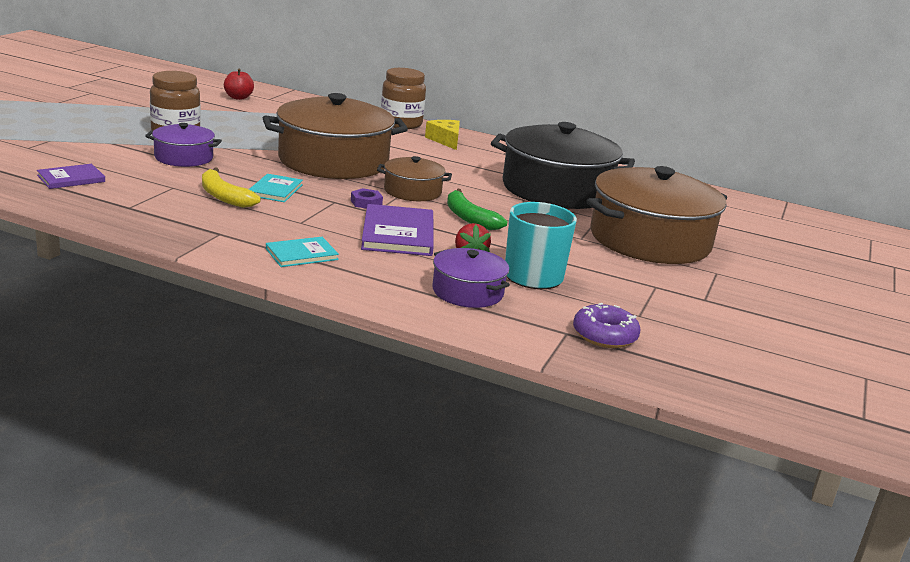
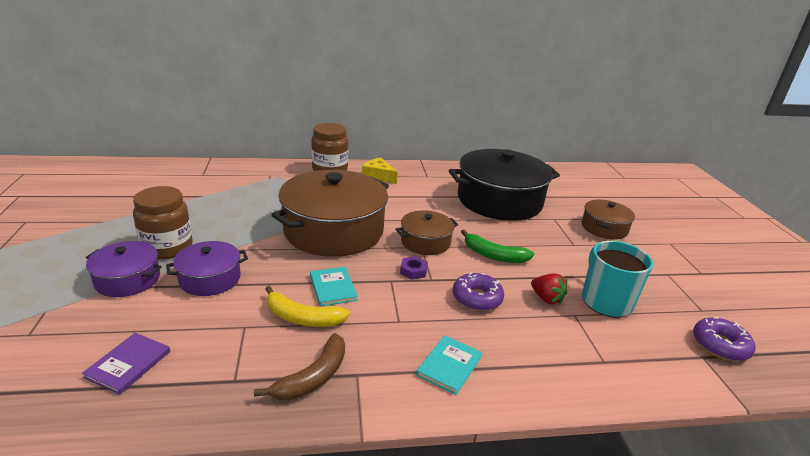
camera: 30 degrees left, 5 degrees up
(185, 224) = (313, 377): none -> brown banana
(238, 97) = (176, 181): red apple -> none
(398, 234) = (477, 298): purple book -> purple donut
(468, 292) = (600, 345): purple pot -> purple pot (128, 279)
(650, 240) = (604, 228): brown pot -> brown pot, size x0.50

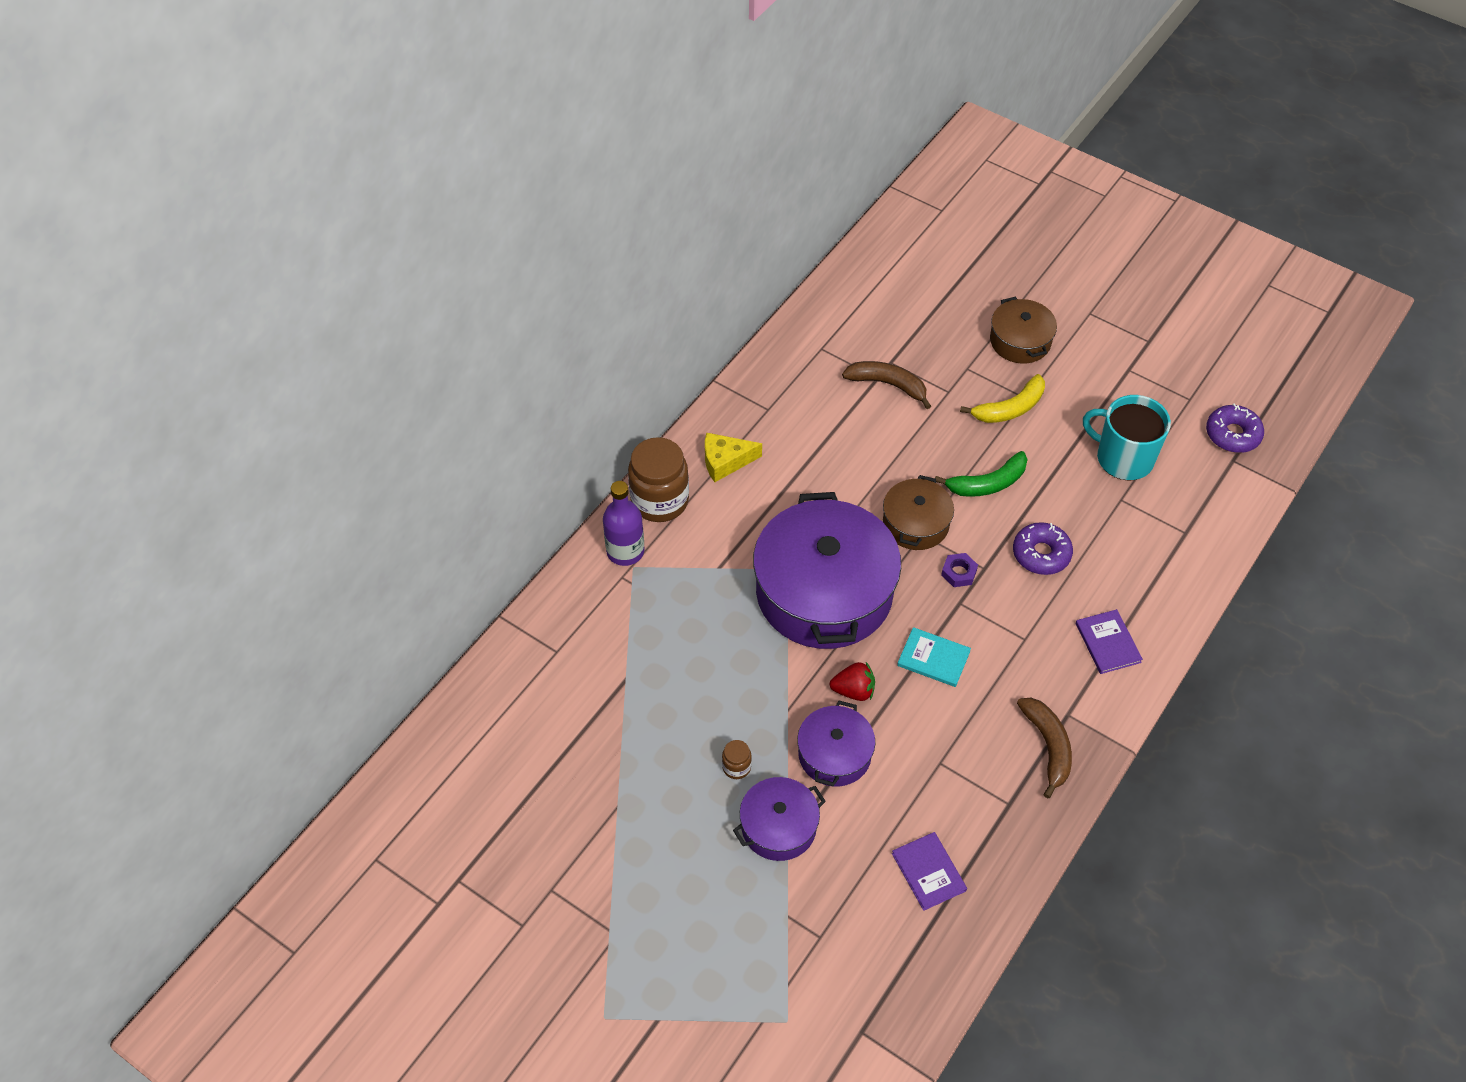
camera: 45 degrees left, 25 degrees up
(167, 247) = (736, 767): brown jar -> brown jar, size x0.45
(287, 171) = (625, 551): none -> purple bottle
(302, 317) = (962, 710): yellow banana -> yellow banana (1009, 408)
(333, 230) = (824, 592): brown pot -> purple pot
(449, 366) = (1108, 643): turquoise book -> purple book
(499, 200) = (888, 385): black pot -> brown banana
(546, 299) = (1084, 500): red strawberry -> red strawberry (853, 690)

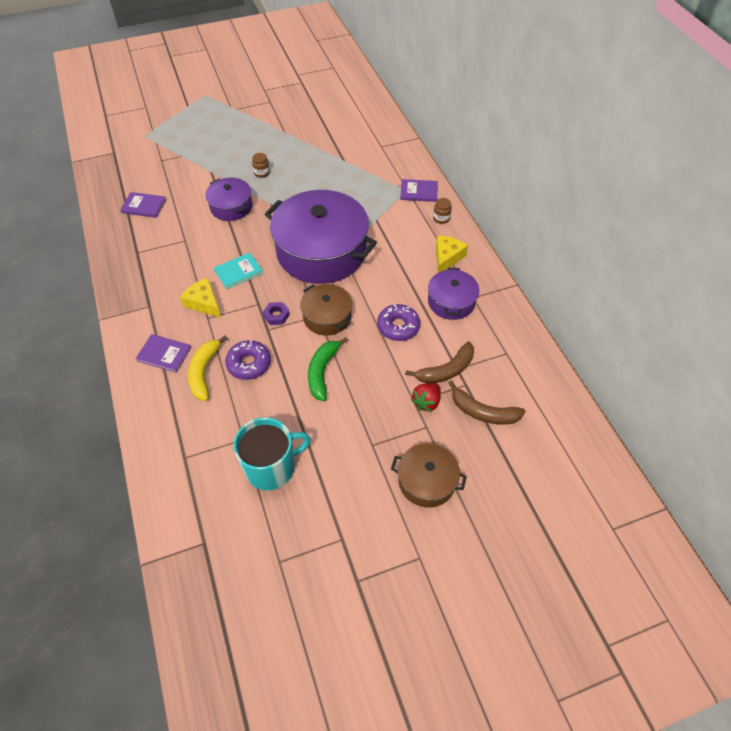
camera: 125 degrees right, 0 degrees up
(625, 551) = (419, 192): purple bottle -> purple book
(659, 501) = (441, 218): brown jar -> brown jar, size x0.45
(778, 827) = (220, 172): purple pot -> purple pot (451, 302)
(853, 690) = (255, 231): red strawberry -> red strawberry (426, 402)
(1009, 408) = (370, 427): yellow banana -> yellow banana (204, 372)
(1009, 659) = (204, 303): none -> yellow cheese
(1048, 747) = (143, 286): brown banana -> brown banana (483, 412)
(1232, 434) = (223, 564): purple donut -> purple donut (398, 327)

